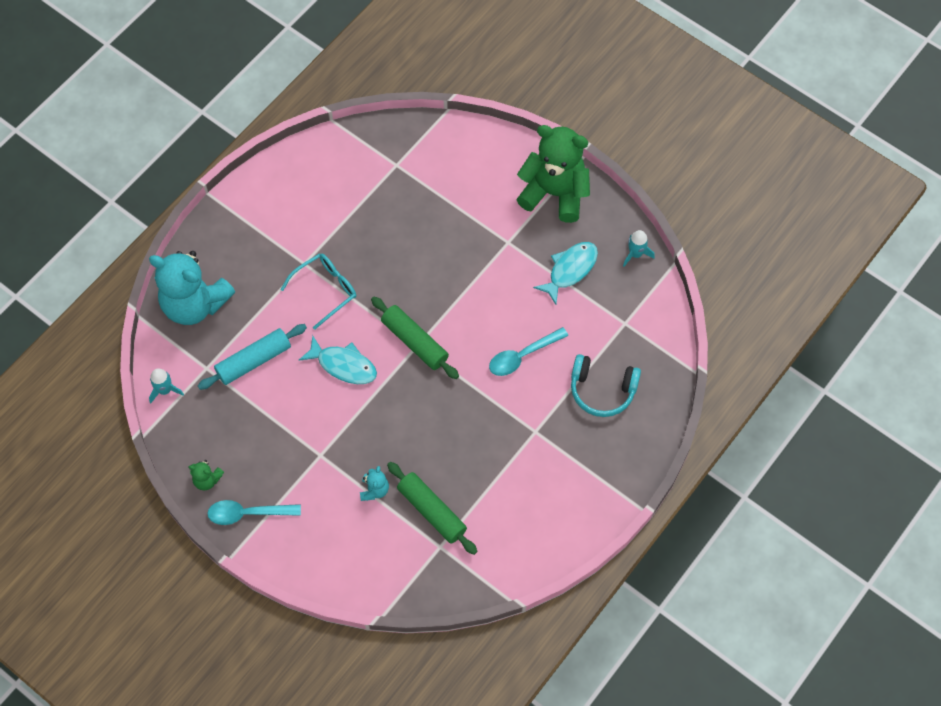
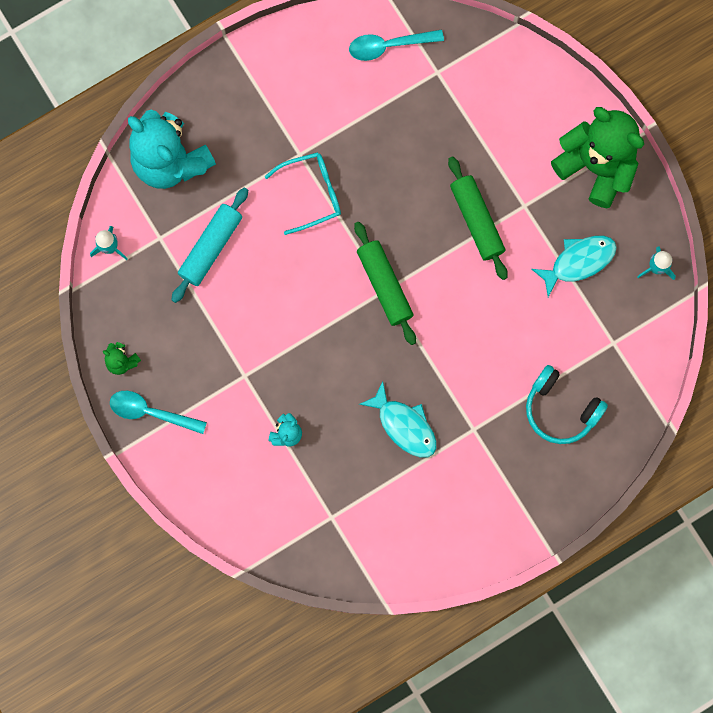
camera: 20 degrees right, 15 degrees up
(254, 361) = (211, 247): turquoise rolling pin -> turquoise rolling pin turned 45 degrees counterclockwise
(343, 365) = (302, 285): turquoise fish -> turquoise fish (404, 425)
(432, 511) = (337, 477): green rolling pin -> green rolling pin (477, 220)
(522, 356) = (491, 341): turquoise spoon -> turquoise spoon (389, 46)

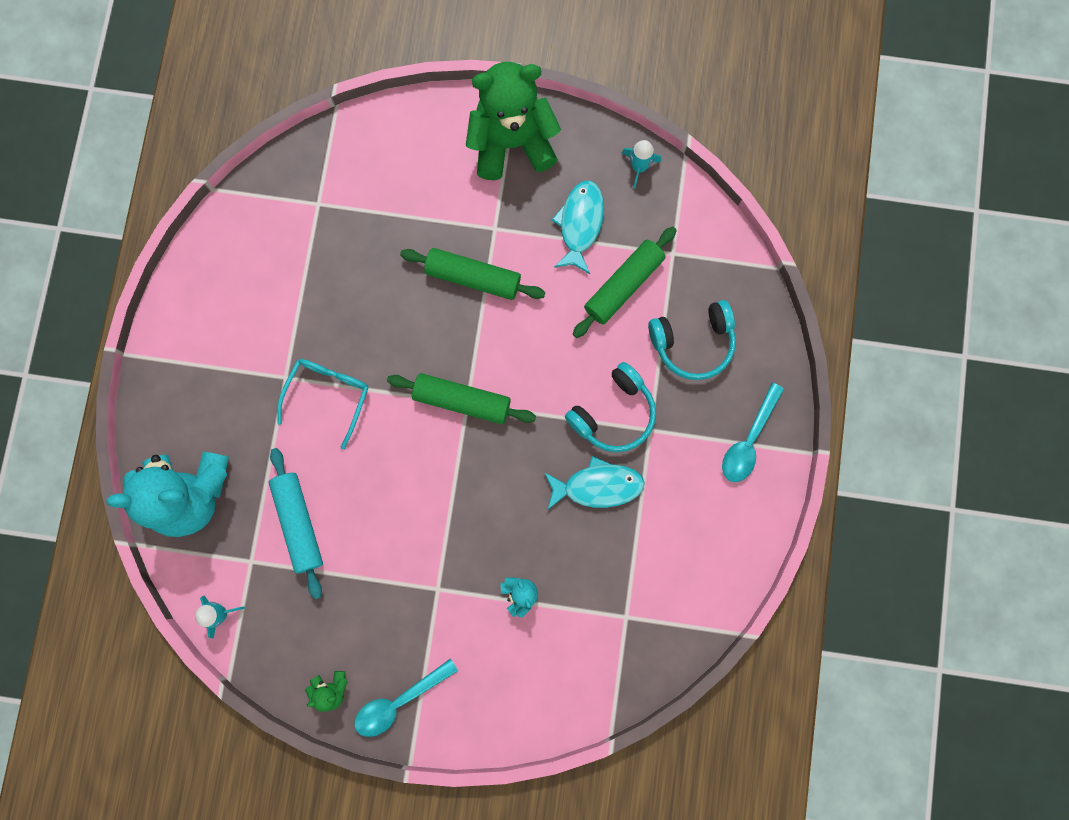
camera: 50 degrees left, 0 degrees up
(389, 46) = (259, 224): turquoise spoon -> turquoise spoon (749, 440)
(463, 395) = (613, 413): none -> turquoise headphones
(560, 327) = (623, 285): none -> green rolling pin

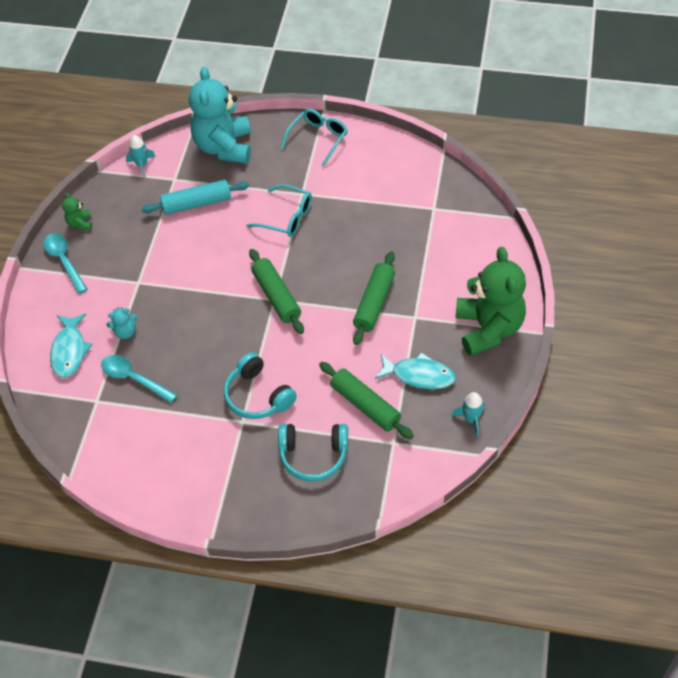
camera: 95 degrees right, 25 degrees down
(182, 360) = (318, 139): none -> turquoise glasses
(462, 400) = (276, 296): green rolling pin -> green rolling pin turned 45 degrees counterclockwise
(598, 486) = (201, 384): turquoise fish -> turquoise fish (69, 351)
(693, 343) = (313, 455): turquoise headphones -> turquoise headphones turned 75 degrees counterclockwise
(749, 440) = (226, 495): turquoise spoon -> turquoise spoon (134, 378)

